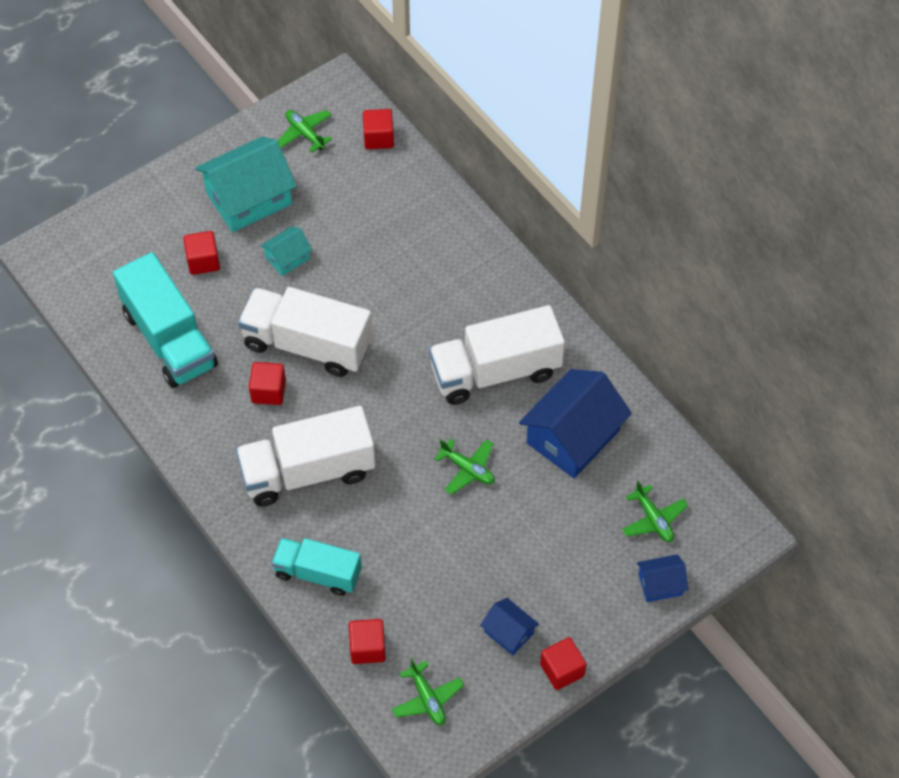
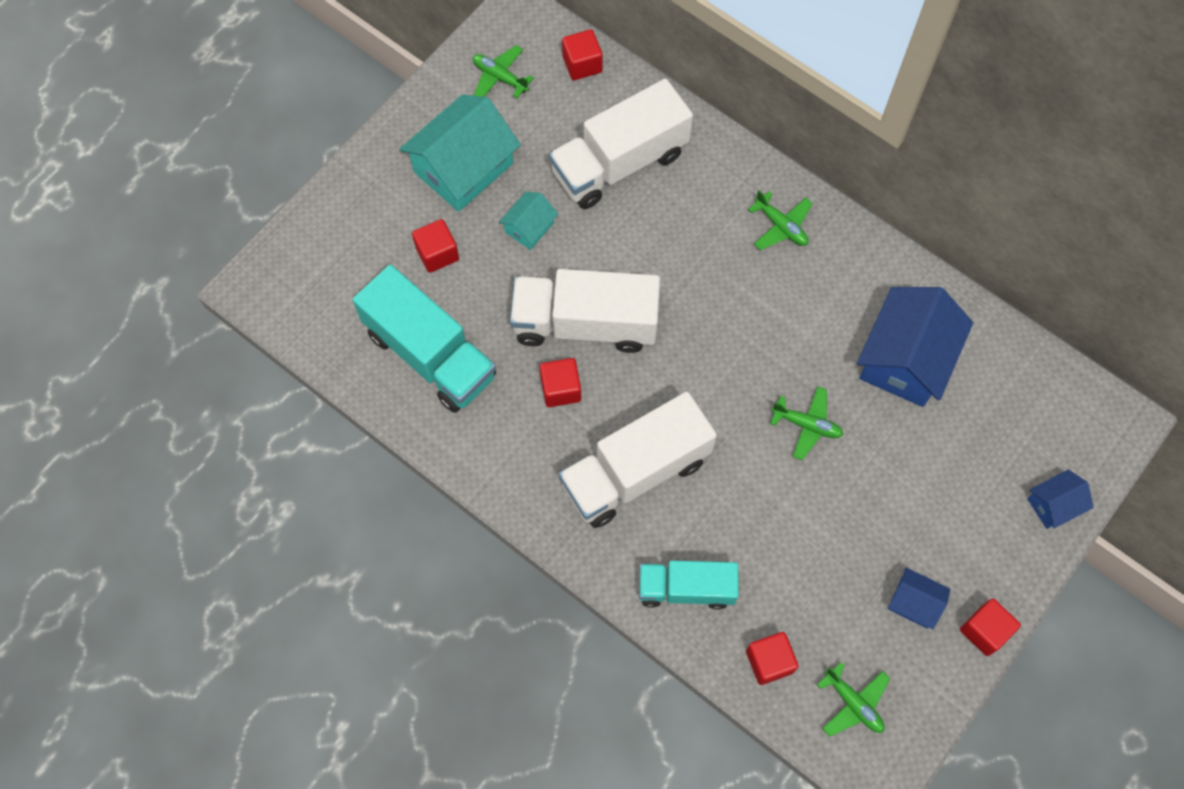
camera: 15 degrees left, 10 degrees up
(495, 371) = (798, 304): white truck -> white truck (619, 163)
(653, 519) = (1022, 432): green plane -> green plane (781, 226)

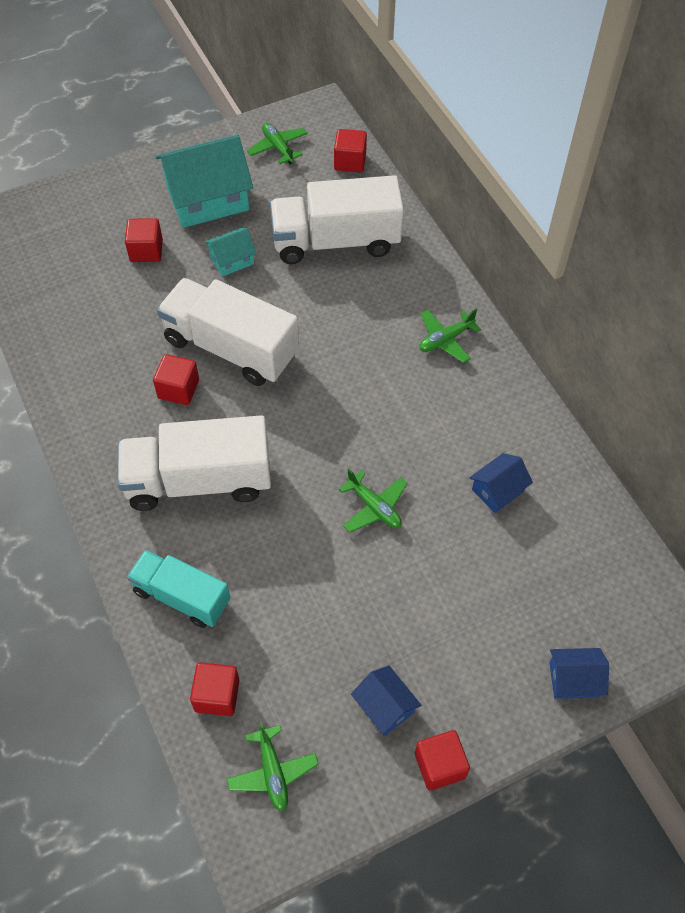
camera: 25 degrees right, 10 degrees down
(430, 354) = (91, 321): turquoise truck -> none
(781, 226) = (445, 340): green plane -> green plane turned 75 degrees clockwise
(905, 359) = (498, 490): blue house -> blue house, size x0.49

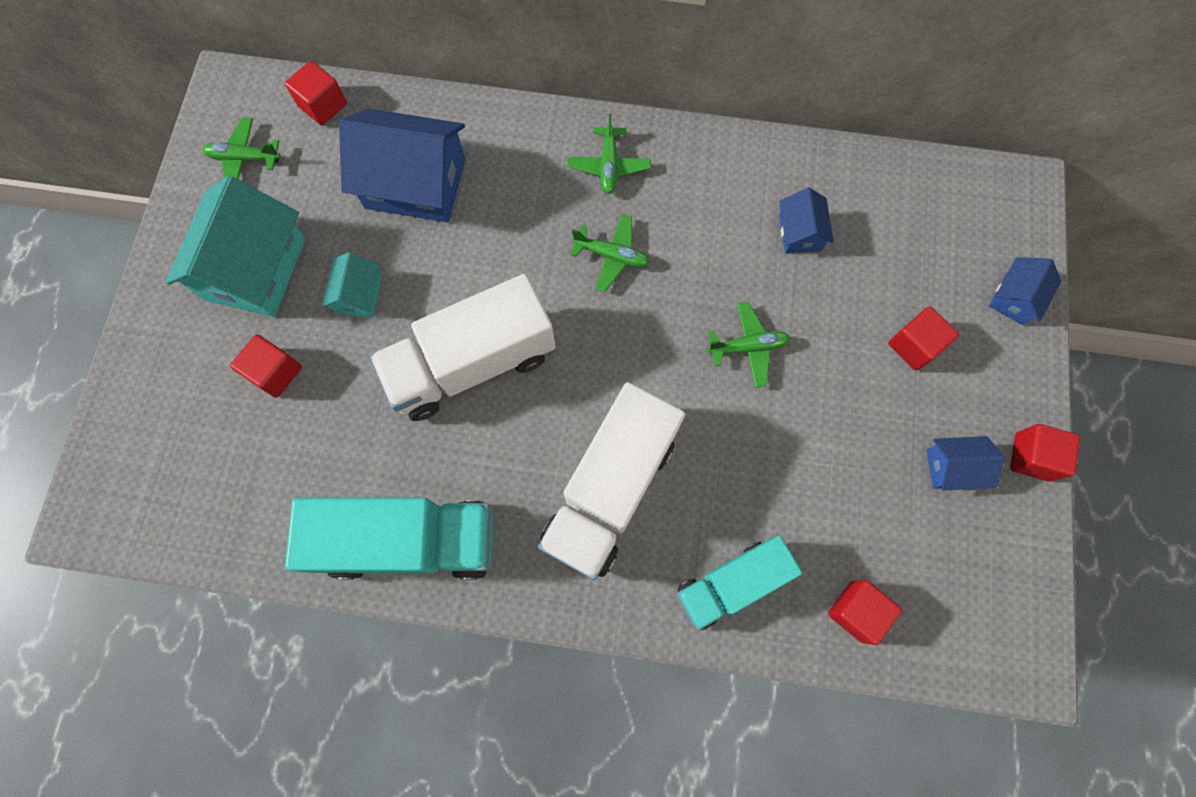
camera: 55 degrees left, 15 degrees up
(84, 386) = (409, 541): none -> turquoise truck
(178, 389) = (485, 445): red cube -> red cube (914, 345)
(272, 772) = (960, 605): green plane -> green plane (612, 256)
(336, 241) = (415, 184): white truck -> blue house

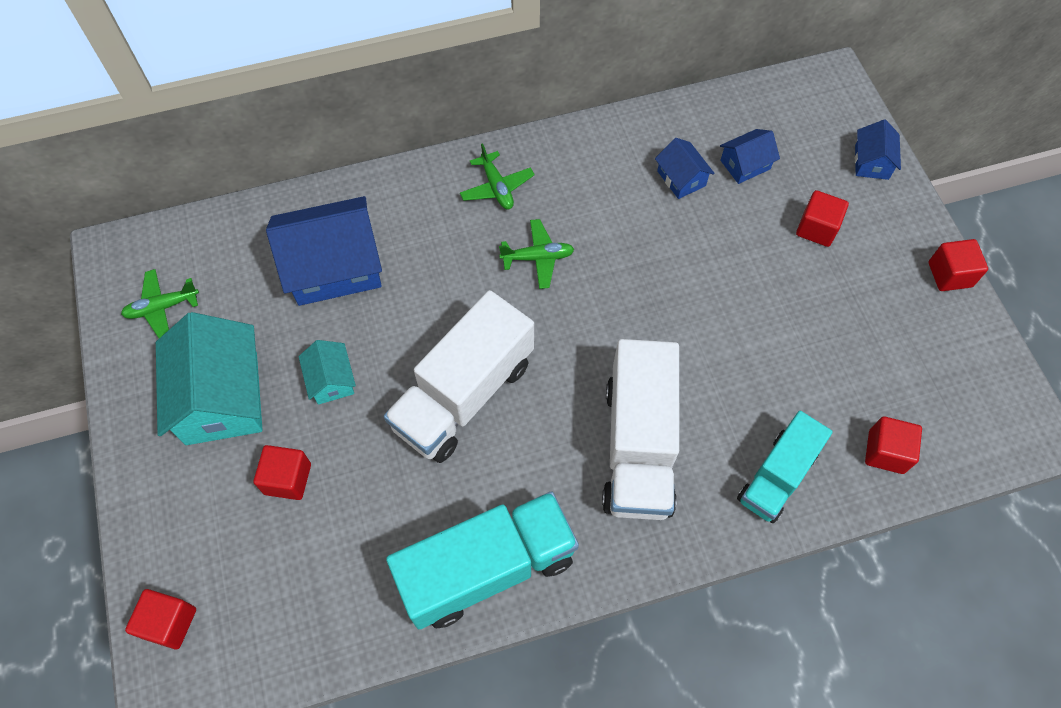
camera: 25 degrees left, 10 degrees down
(323, 105) = (214, 234): red cube -> red cube (169, 623)
(748, 347) = (688, 284): green plane -> none
(952, 467) = (896, 308): blue house -> blue house (745, 164)

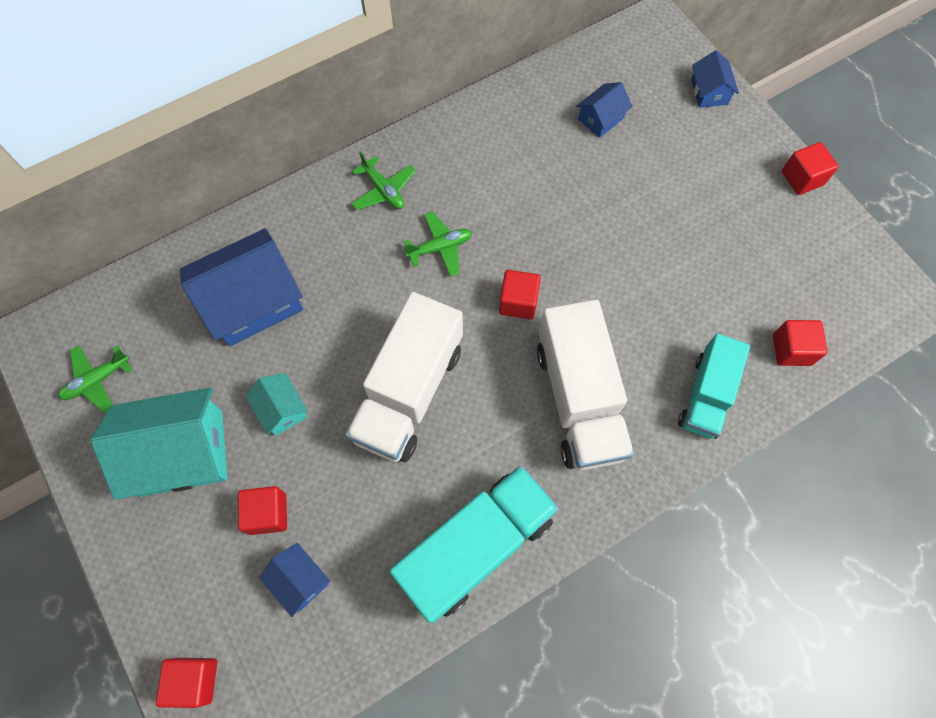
camera: 15 degrees left, 5 degrees up
(222, 397) = (181, 453): turquoise house -> turquoise house turned 75 degrees counterclockwise
(681, 178) = (548, 144): blue house -> blue house (299, 580)
(816, 228) = (678, 163): red cube -> red cube (518, 302)

